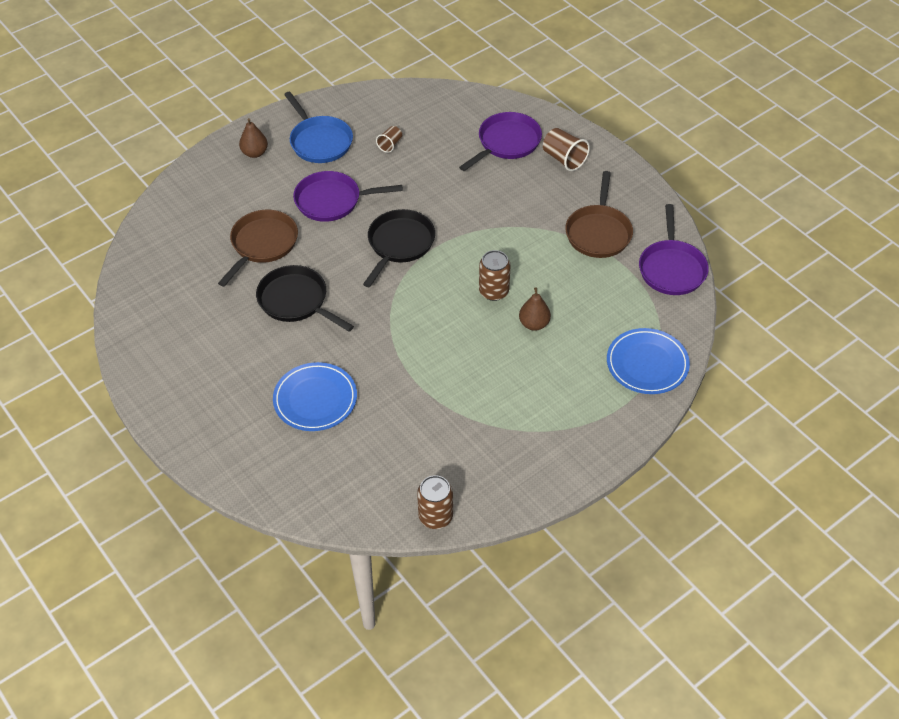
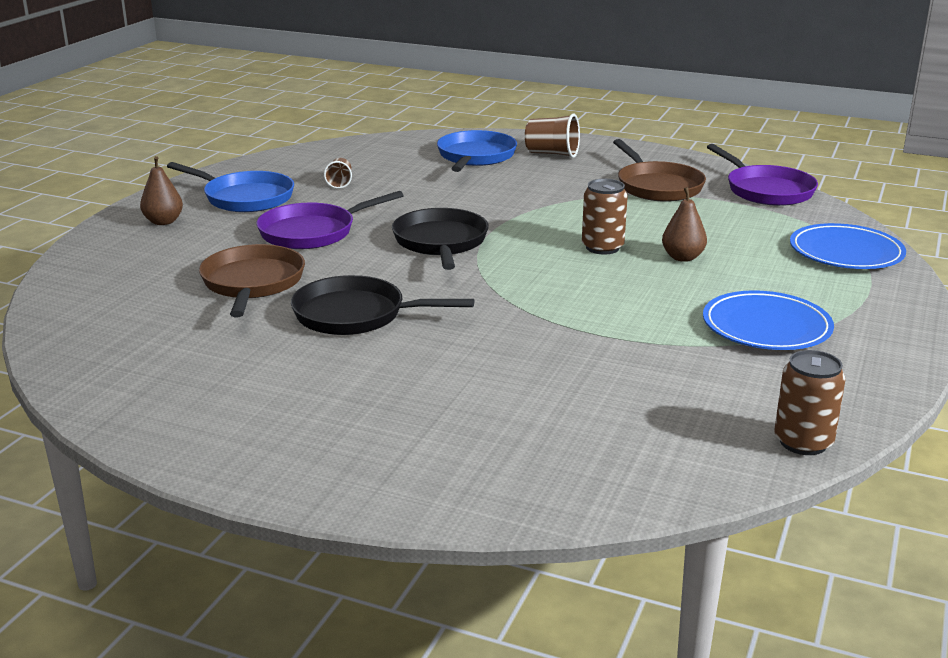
camera: 30 degrees left, 25 degrees down
(315, 399) = (489, 389): blue plate -> blue plate (766, 327)
(506, 143) = (475, 157): purple pan -> blue pan

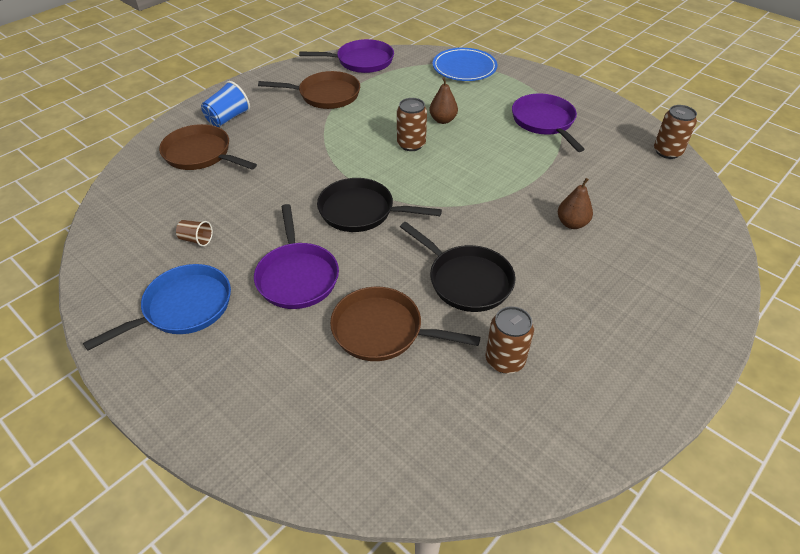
camera: 70 degrees left, 20 degrees up
(163, 222) = (202, 377): brown pear -> brown pear (572, 223)
(234, 352) = (505, 360): none -> brown can
(356, 315) = (466, 280): black pan -> black pan turned 75 degrees counterclockwise
(475, 157) = (201, 154): blue pan -> brown pan
(552, 154) = (228, 118): brown cup -> blue cup
(766, 327) = (544, 122): blue plate -> purple pan

